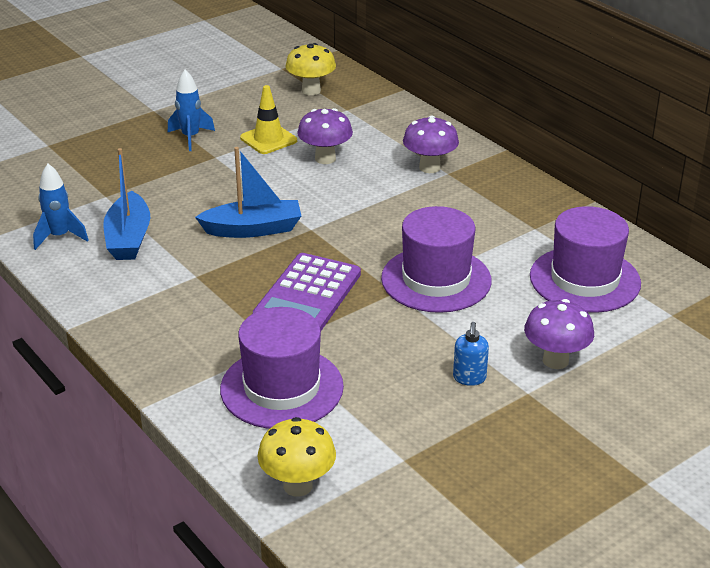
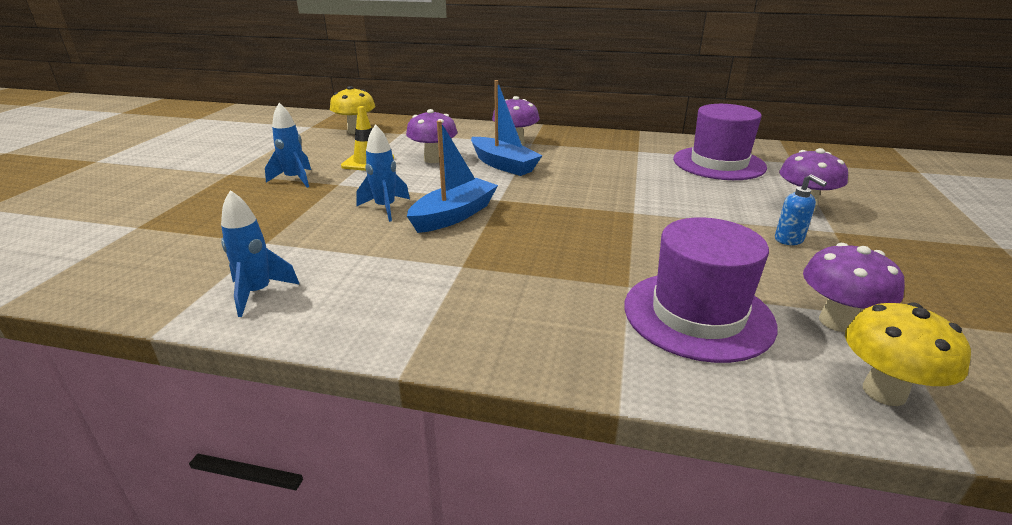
camera: 40 degrees left, 5 degrees down
(128, 238) = (344, 264): blue boat -> blue boat (503, 165)
(216, 199) = (385, 208): none -> blue rocket
(308, 295) = (580, 239): purple calculator -> none
(362, 442) = (836, 322): none -> purple mushroom
(436, 279) = (643, 195): purple hat -> none

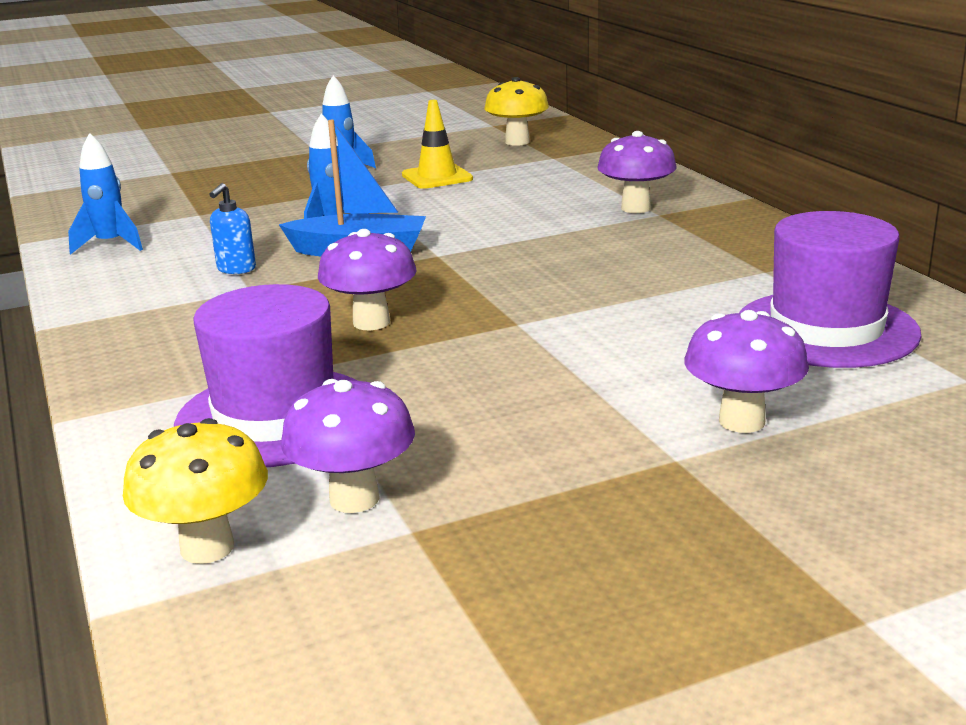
camera: 55 degrees right, 5 degrees down
(433, 159) = (499, 195): purple mushroom -> purple mushroom (371, 322)
(503, 165) = (547, 225): blue boat -> none
(789, 240) = (582, 431): blue soap dispenser -> blue soap dispenser (236, 269)

